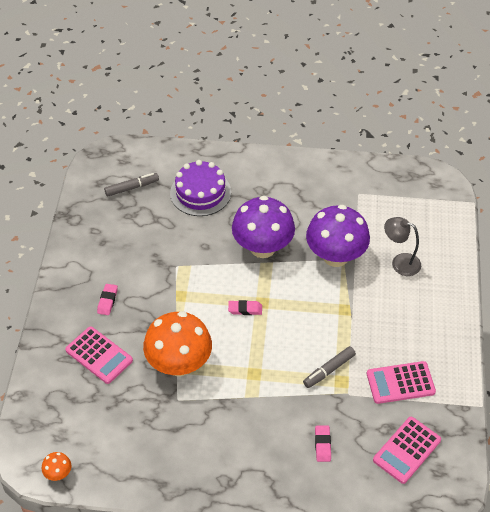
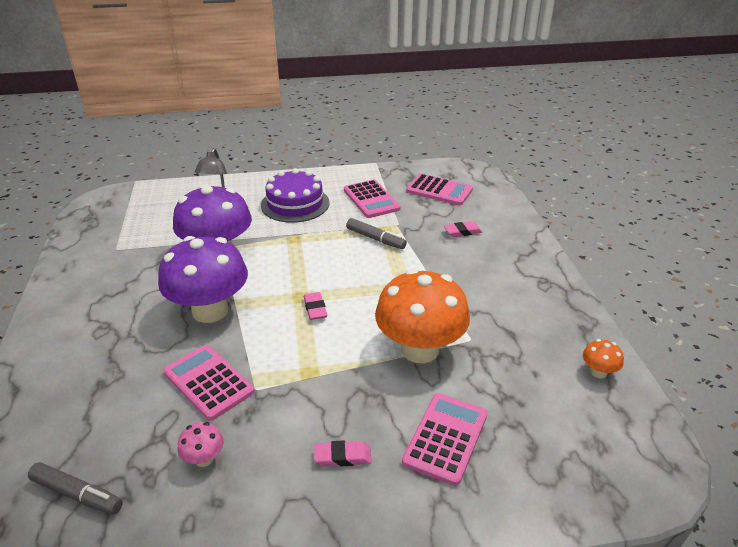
camera: 105 degrees left, 15 degrees down
(58, 473) = (647, 429): orange mushroom -> orange mushroom (598, 372)
(131, 188) = (77, 494): grey marker -> grey marker turned 150 degrees clockwise
(132, 238) = (204, 458): none -> pink mushroom
(191, 243) = (208, 382): none -> pink calculator
(200, 192) = (100, 394): purple cake -> purple cake (295, 204)

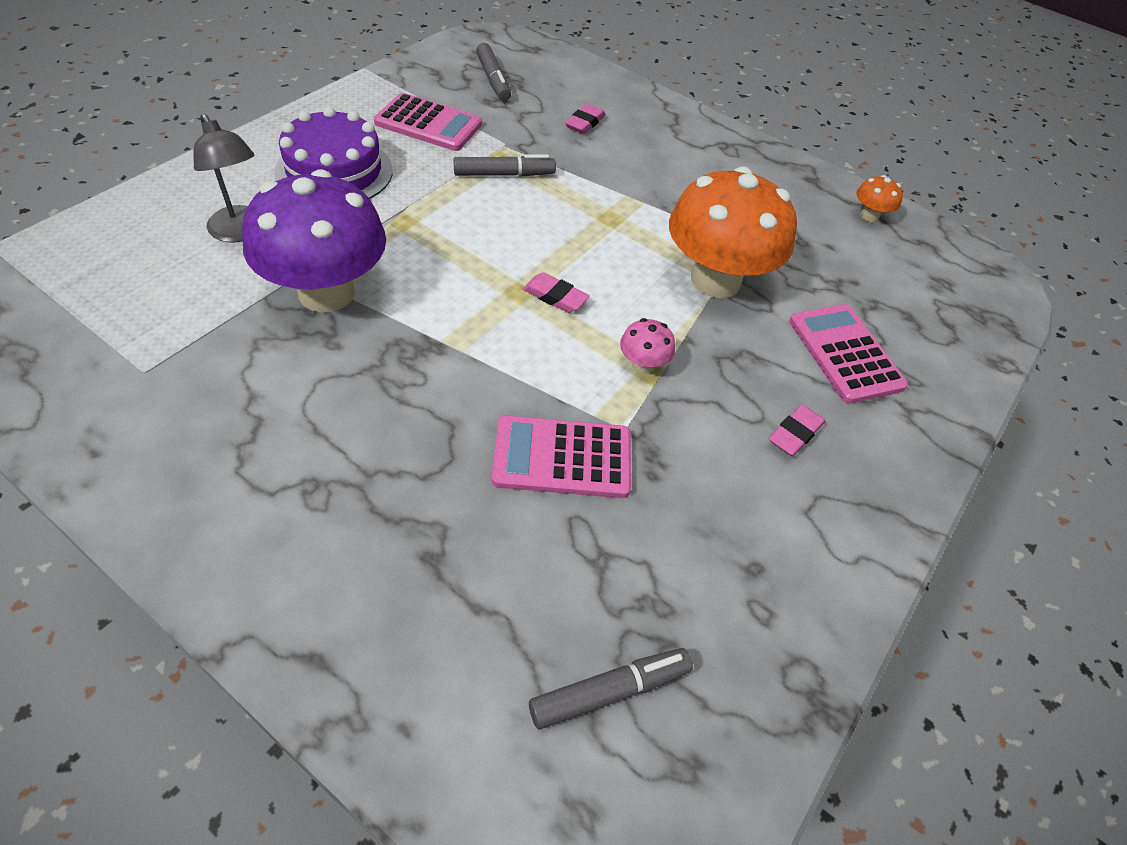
camera: 50 degrees left, 15 degrees up
(204, 458) = (681, 539): pink mushroom -> pink mushroom (642, 365)
(210, 311) = (433, 374): purple mushroom -> none
(439, 190) = (493, 79): pink calculator -> grey marker

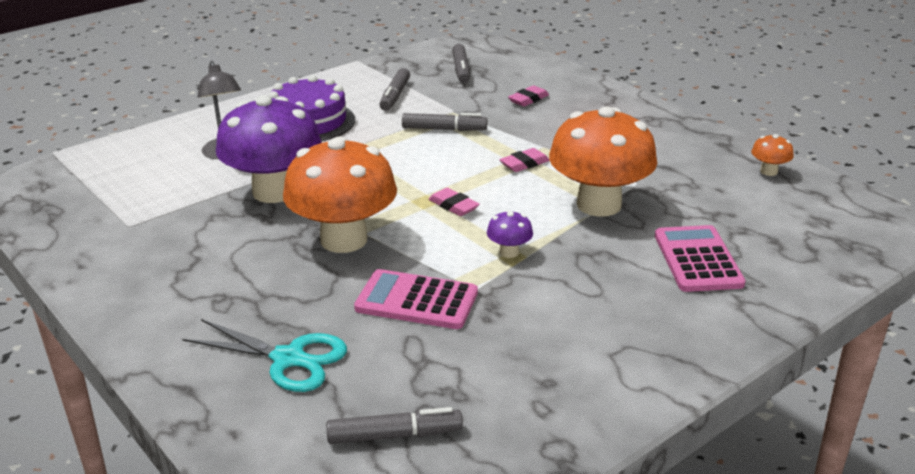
camera: 20 degrees right, 20 degrees down
(428, 124) = (395, 96): pink calculator -> grey marker
(435, 582) = (288, 359): none -> turquoise scissors
(441, 366) = (344, 240): none -> orange mushroom
(642, 365) = (509, 252): pink mushroom -> purple mushroom
(795, 434) = (624, 306): pink eraser -> pink eraser (524, 164)

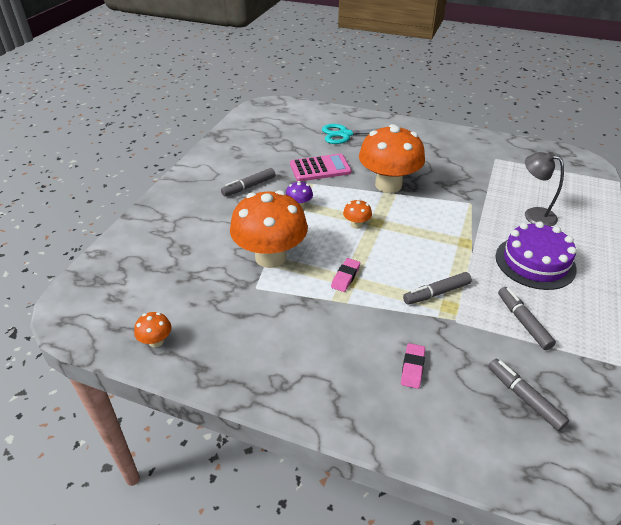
camera: 150 degrees right, 10 degrees up
(274, 192) = (463, 199): purple mushroom -> none
(394, 435) = (281, 126): grey marker -> grey marker (249, 186)
(453, 206) = (356, 225): pink eraser -> orange mushroom
(697, 260) = (192, 235): pink calculator -> none

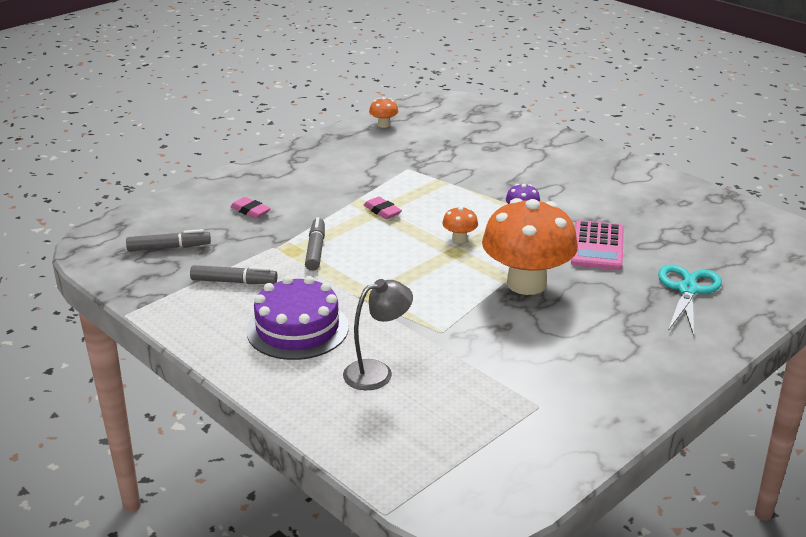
camera: 115 degrees right, 10 degrees down
(249, 186) = (582, 194): grey marker -> none
(270, 257) = (444, 183): orange mushroom -> none

